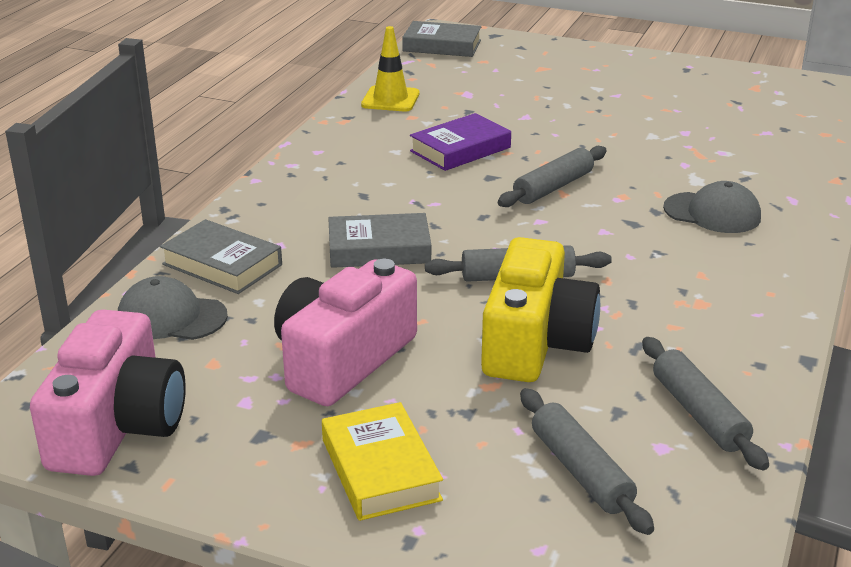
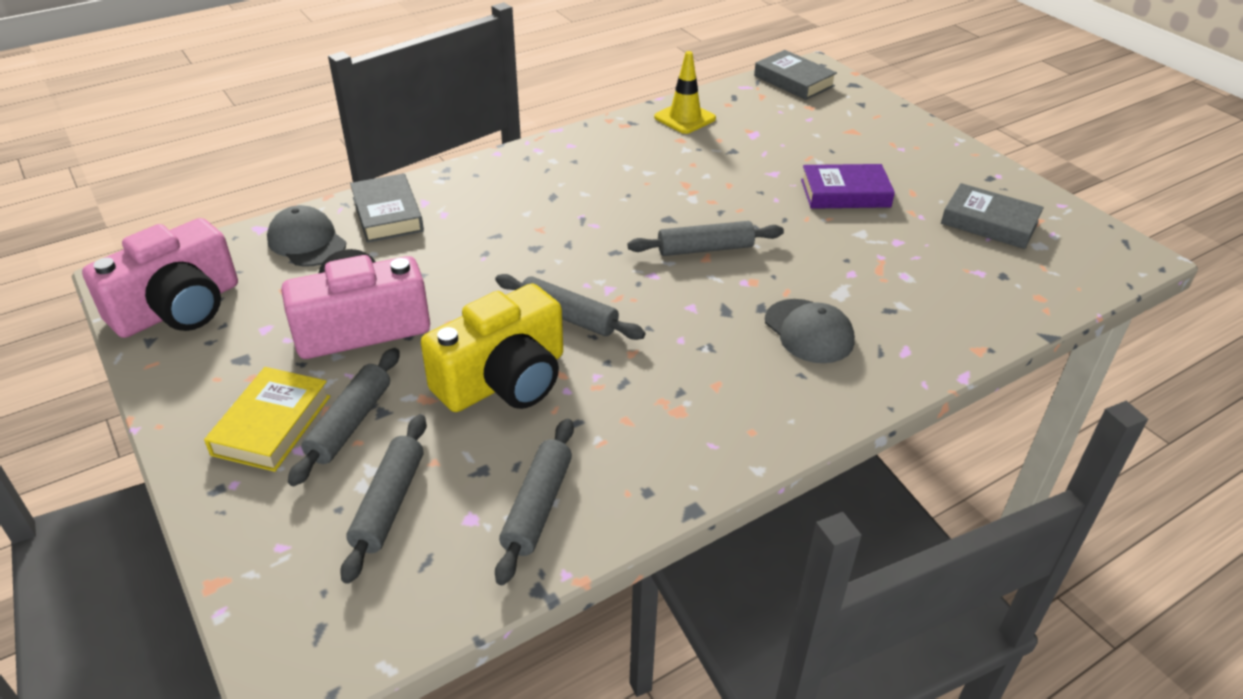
camera: 35 degrees right, 10 degrees up
(379, 249) = (503, 247): grey book -> grey book (989, 223)
(452, 433) = (350, 423): none -> grey rolling pin
(460, 149) = (678, 184): purple book -> purple book (845, 193)

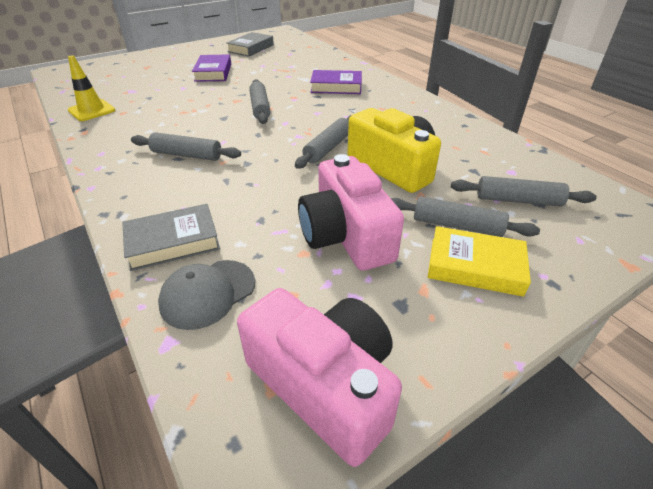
camera: 90 degrees left, 0 degrees up
(537, 506) = (491, 152): grey rolling pin -> grey rolling pin (187, 155)
(793, 81) = (68, 77): grey book -> none
(809, 331) = (336, 87): grey cap -> purple book

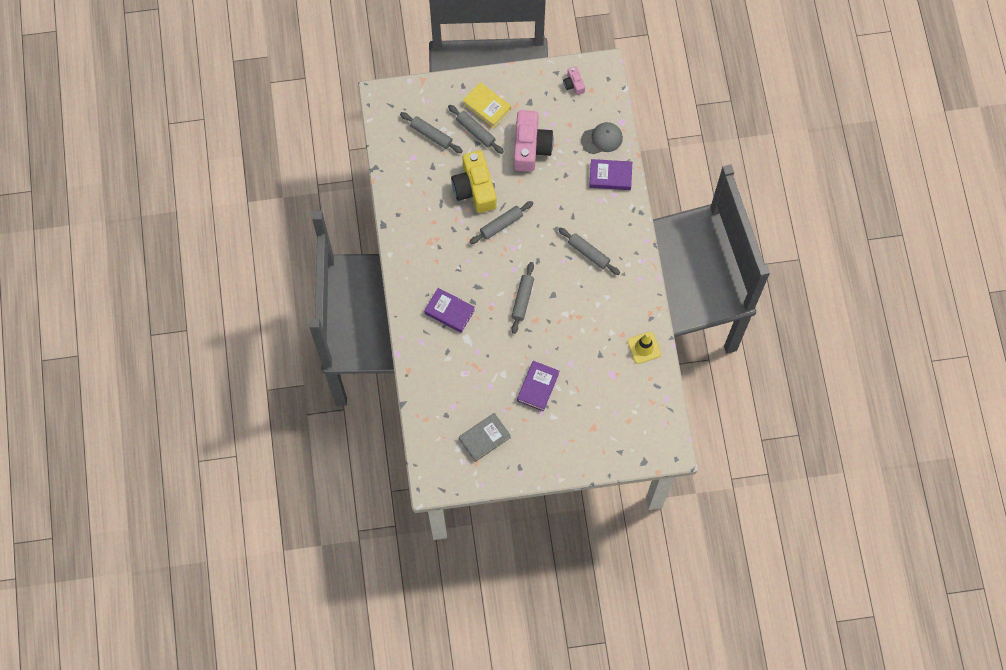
camera: 155 degrees left, 30 degrees up
(173, 242) = (610, 176): grey book -> purple book
(325, 385) = (573, 84): pink camera -> pink camera, size x0.47

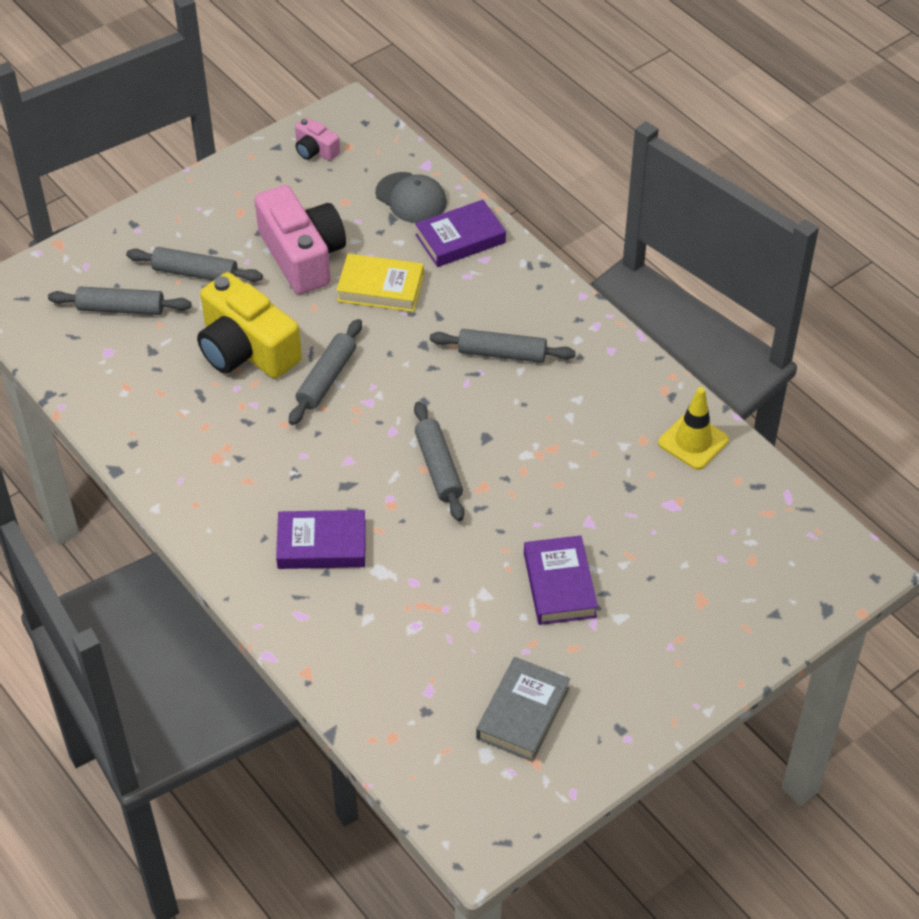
camera: 30 degrees left, 20 degrees down
(487, 106) = (192, 233): yellow book -> yellow book (380, 288)
(602, 139) = (411, 198): grey cap -> grey cap turned 90 degrees clockwise

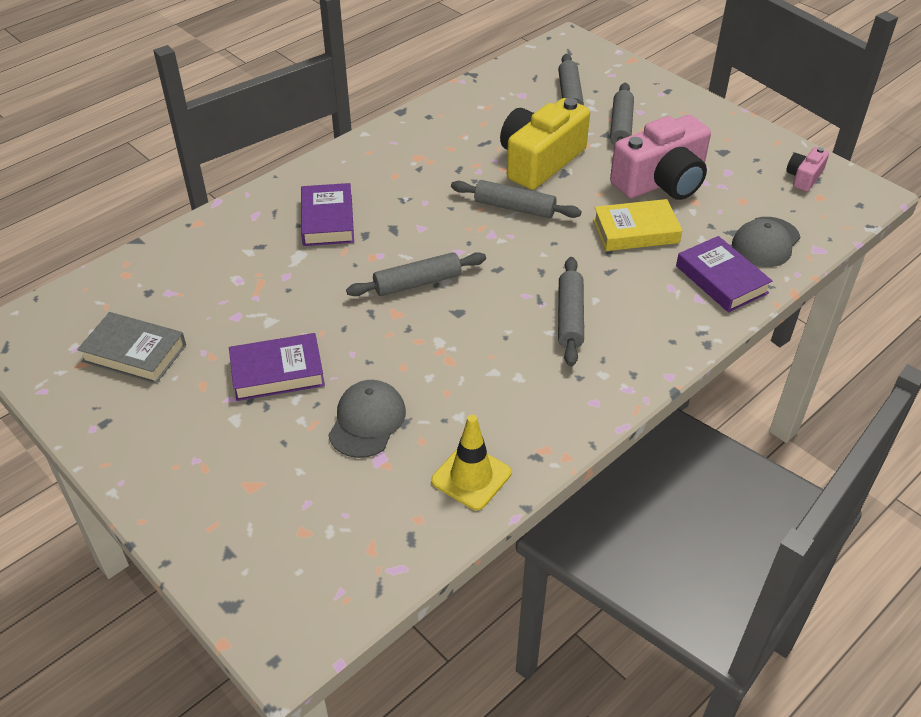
camera: 85 degrees right, 5 degrees down
(380, 288) = (636, 231): yellow book -> yellow book turned 75 degrees clockwise
(626, 513) = (367, 421): none -> grey cap

